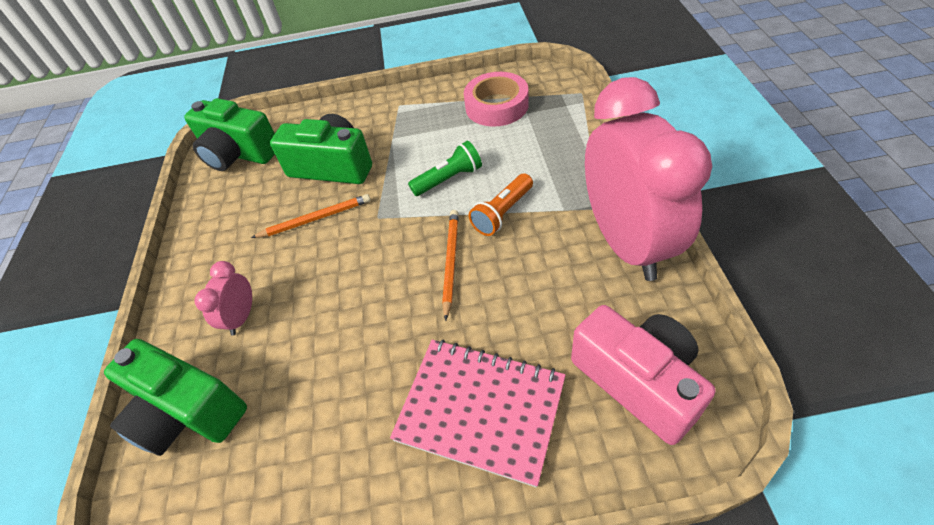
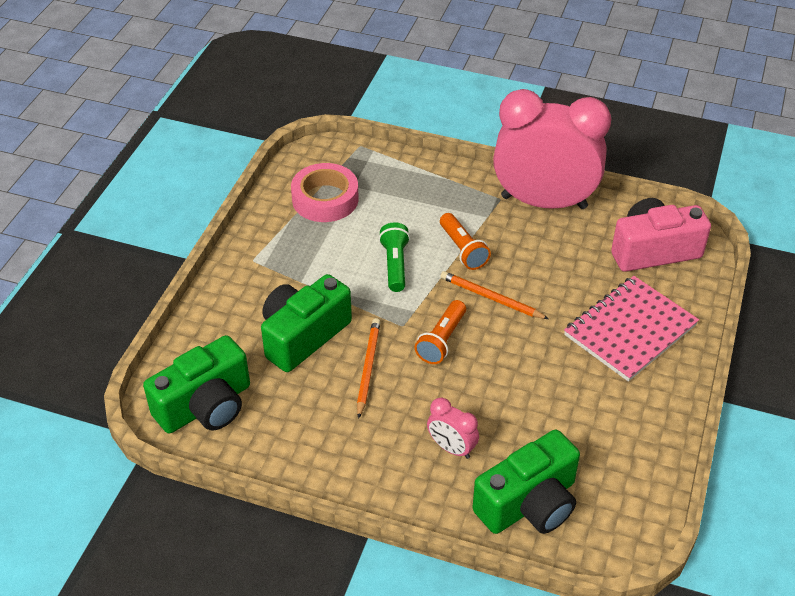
camera: 70 degrees left, 5 degrees down
(373, 251) = (442, 340): none -> orange flashlight

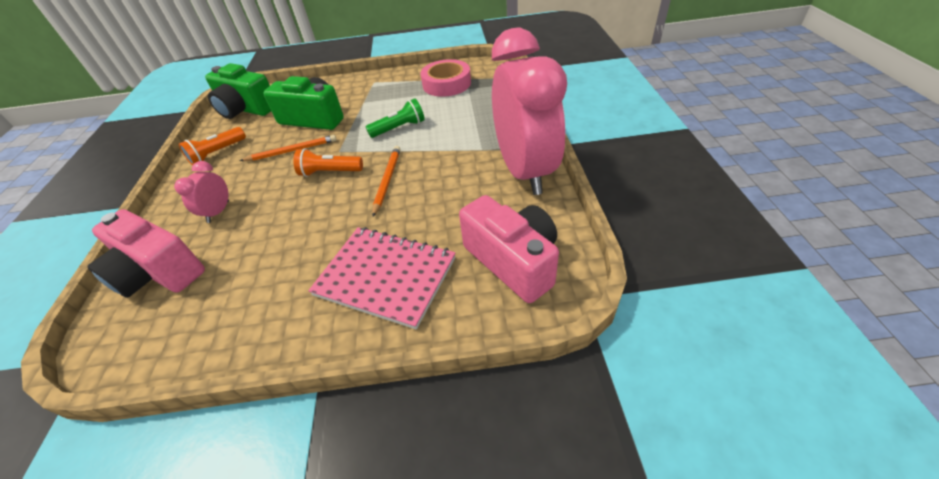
camera: 70 degrees right, 0 degrees up
(463, 249) = (434, 150): orange flashlight -> orange flashlight (217, 153)
(529, 503) = (159, 272): green camera -> pink camera

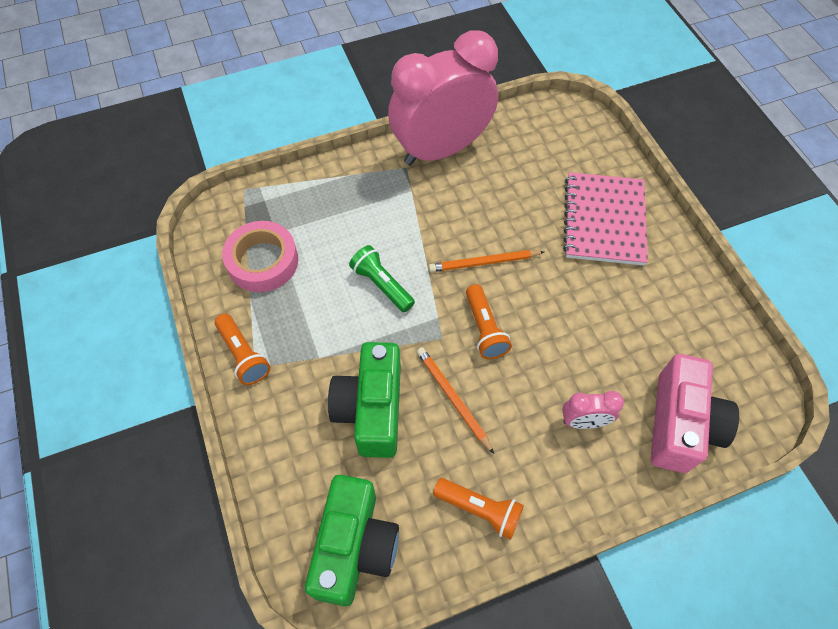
camera: 110 degrees left, 15 degrees up
(384, 78) = (243, 355): none -> orange flashlight
(513, 261) = (556, 141): pink camera -> none

